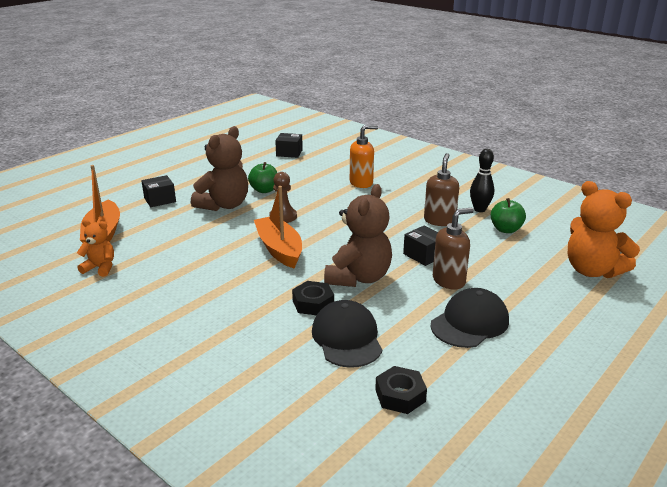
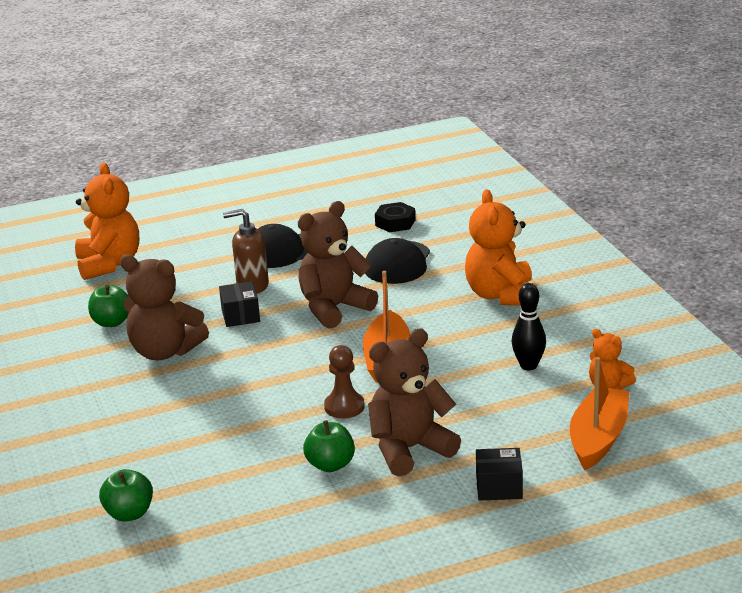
camera: 150 degrees left, 0 degrees up
(220, 326) = (501, 295): none -> orange teddy bear
(289, 153) = (212, 553): black box -> none
(313, 303) = (401, 295): black nut -> none
(345, 156) = (129, 513): none -> green apple
(361, 183) = (178, 441): orange soap dispenser -> none
(439, 221) = (164, 351): brown soap dispenser -> brown teddy bear
(479, 209) = (95, 355): black bowling pin -> black bowling pin (528, 366)

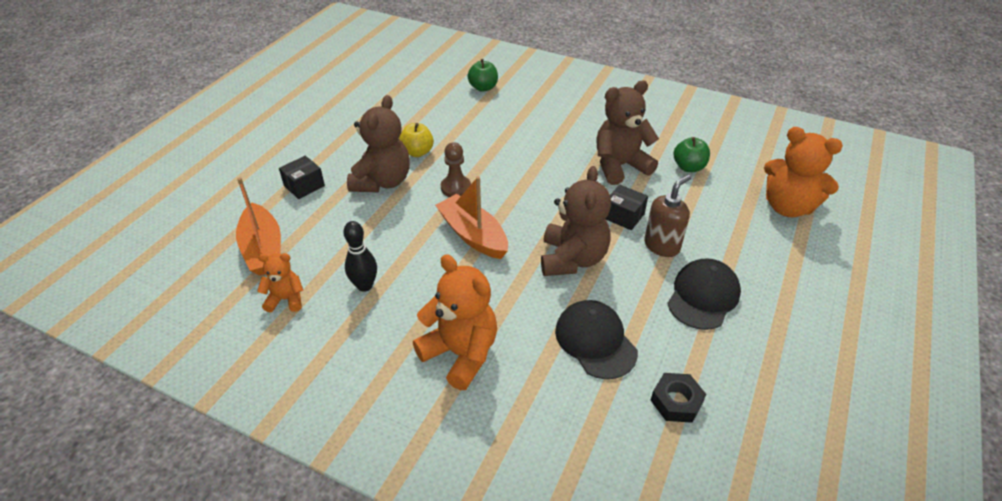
camera: 135 degrees right, 15 degrees up
(330, 465) = (417, 152): green apple -> yellow apple

